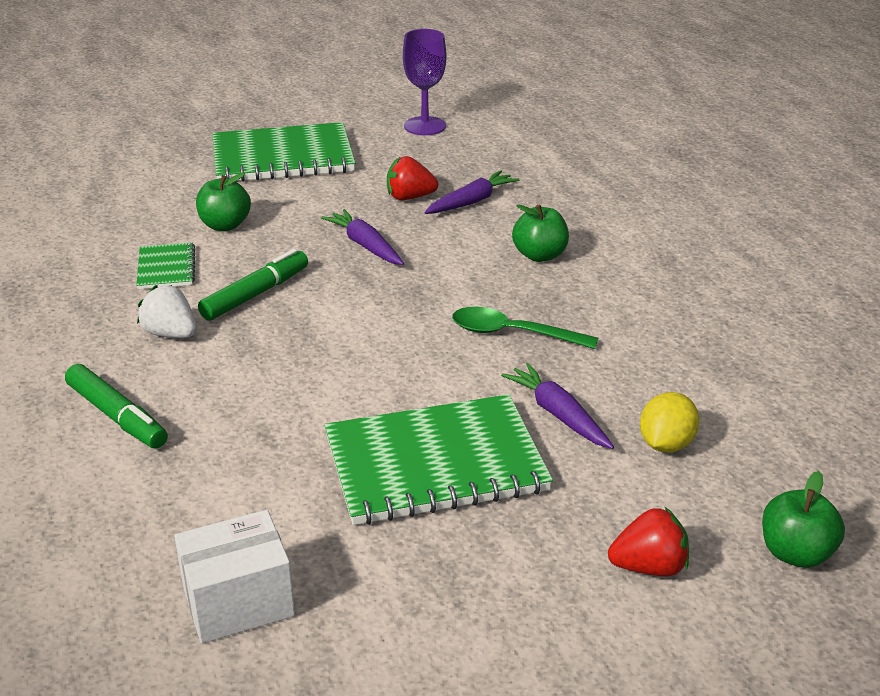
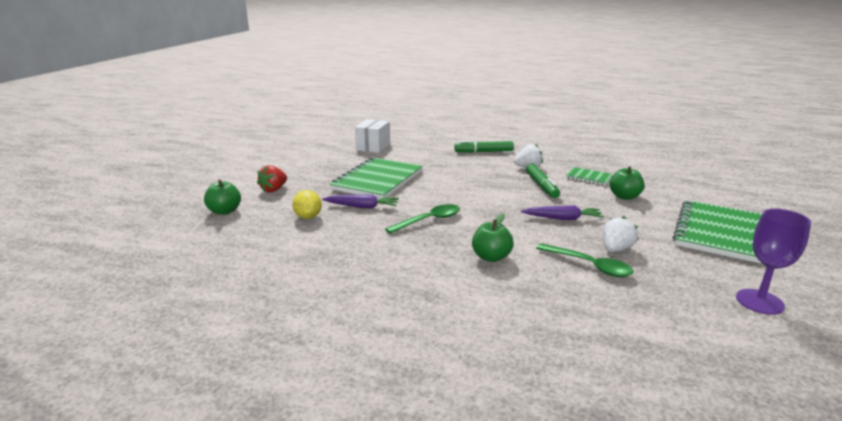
camera: 130 degrees right, 10 degrees down
(409, 197) = (616, 249): red strawberry -> white strawberry
(471, 202) = (589, 265): purple carrot -> green spoon

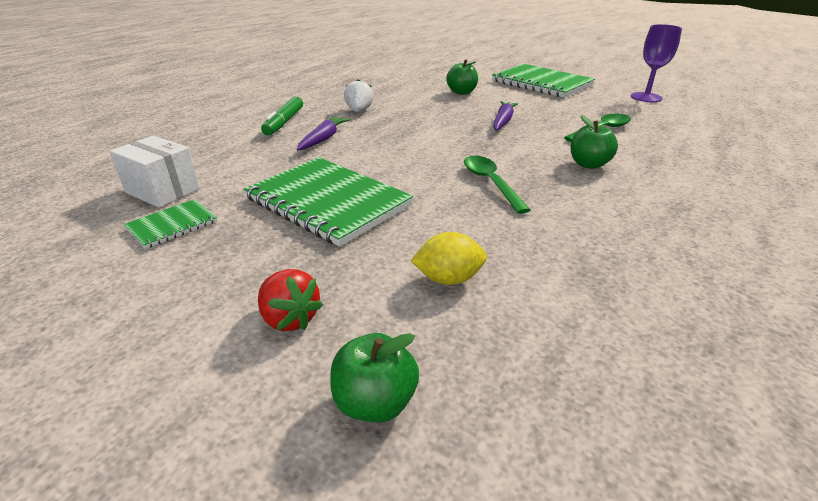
camera: 75 degrees left, 10 degrees up
(362, 207) = (426, 225): purple carrot -> purple carrot (323, 139)
(541, 186) = (417, 115): green marker -> none
(588, 177) = (408, 94): green notebook -> green notebook (172, 225)
(616, 249) = (569, 116): white strawberry -> none

